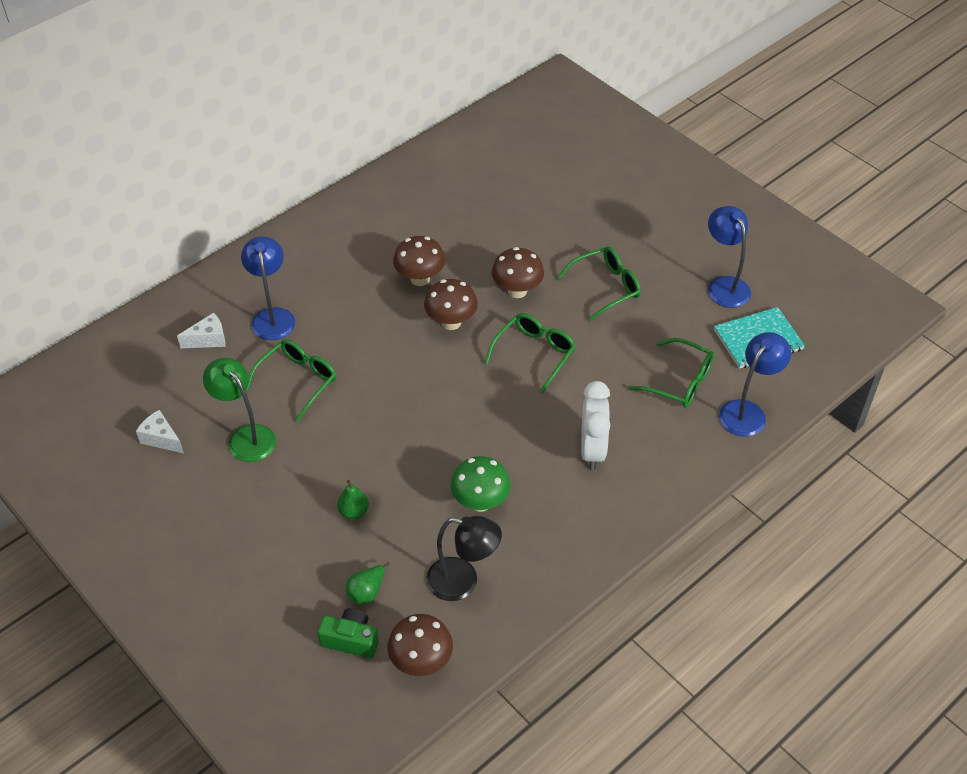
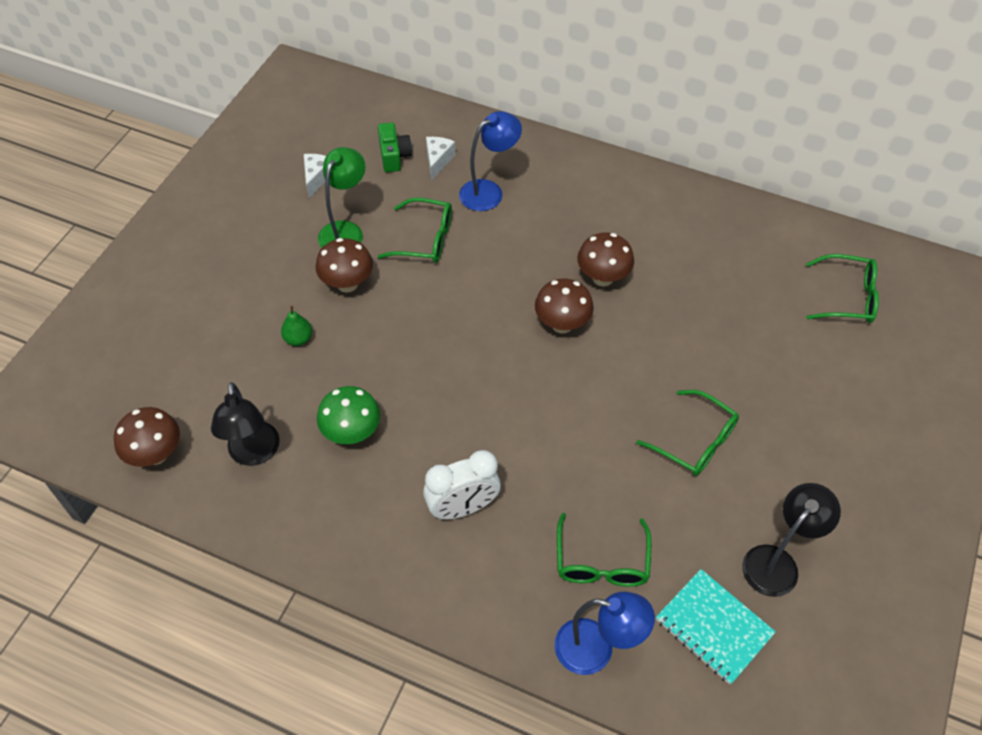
camera: 65 degrees right, 5 degrees up
(208, 339) = (438, 161): white cheese -> white cheese turned 120 degrees counterclockwise
(351, 640) = (161, 392): green camera -> green camera (394, 156)
(367, 592) = (216, 383): green pear -> none
(517, 291) = (638, 363): brown mushroom -> brown mushroom (347, 284)
(534, 353) = (562, 410): green glasses -> green glasses (847, 297)
(724, 285) = (777, 562): blue lamp -> black lamp

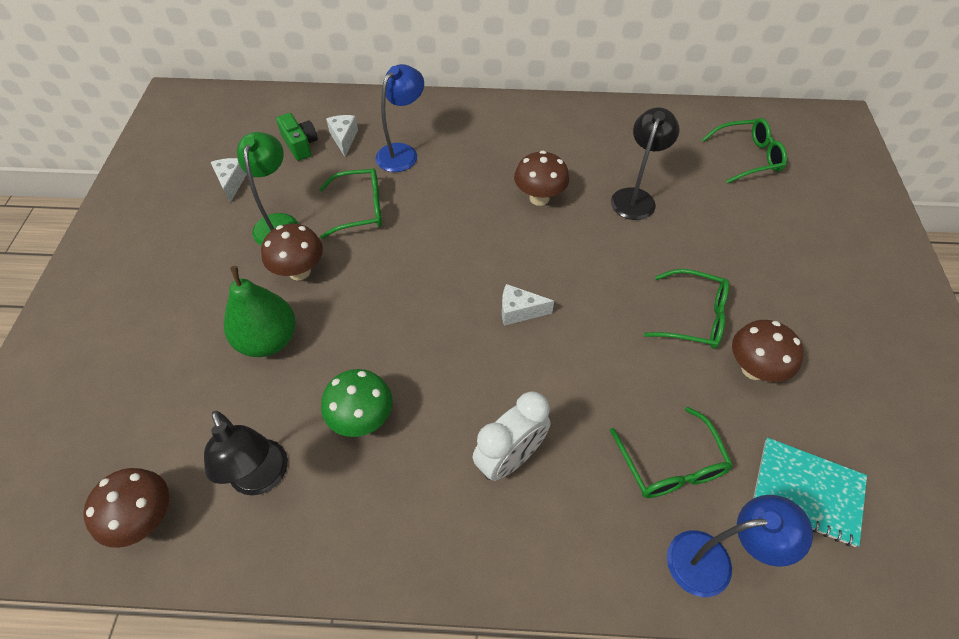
camera: 20 degrees left, 0 degrees up
(298, 339) = (268, 340): green pear -> green pear, size x2.00
(530, 383) = (519, 311): none -> white cheese
(562, 324) = (522, 249): brown mushroom -> brown mushroom (753, 369)
(777, 562) = (825, 405): black lamp -> black lamp (635, 197)

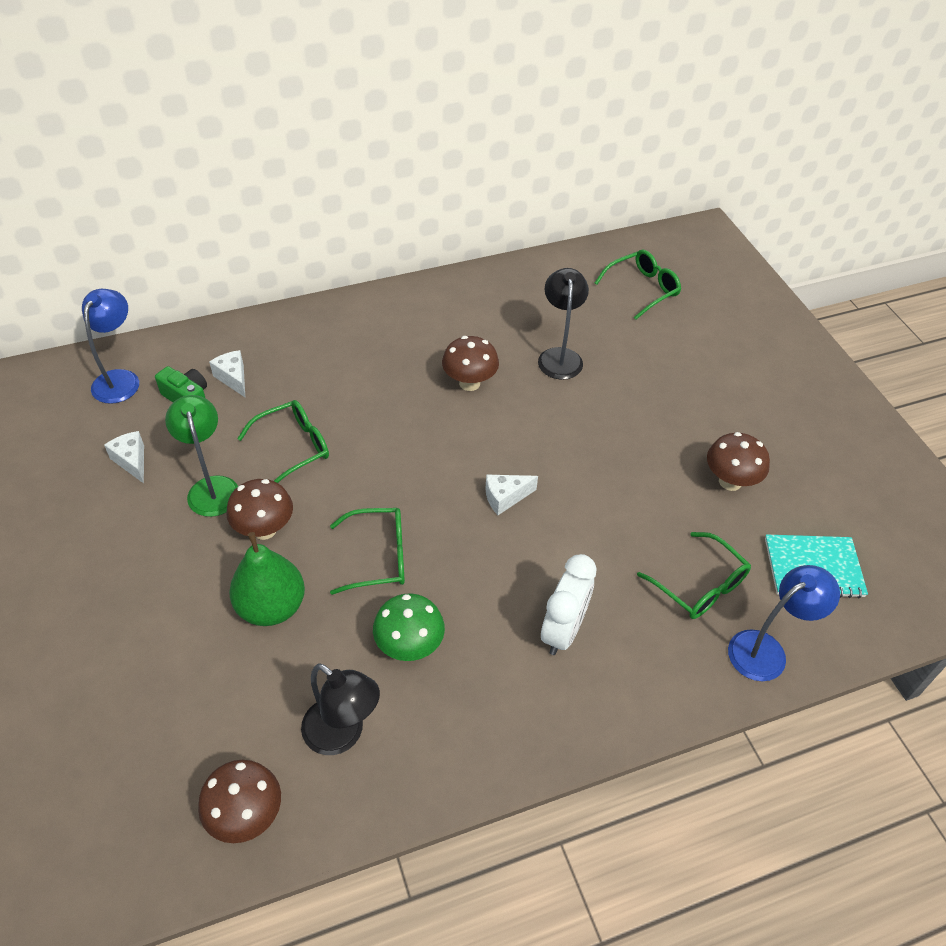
camera: 25 degrees left, 5 degrees down
(402, 152) = (306, 375): blue lamp -> blue lamp (120, 379)
(694, 317) = (662, 452): green glasses -> green glasses (379, 557)

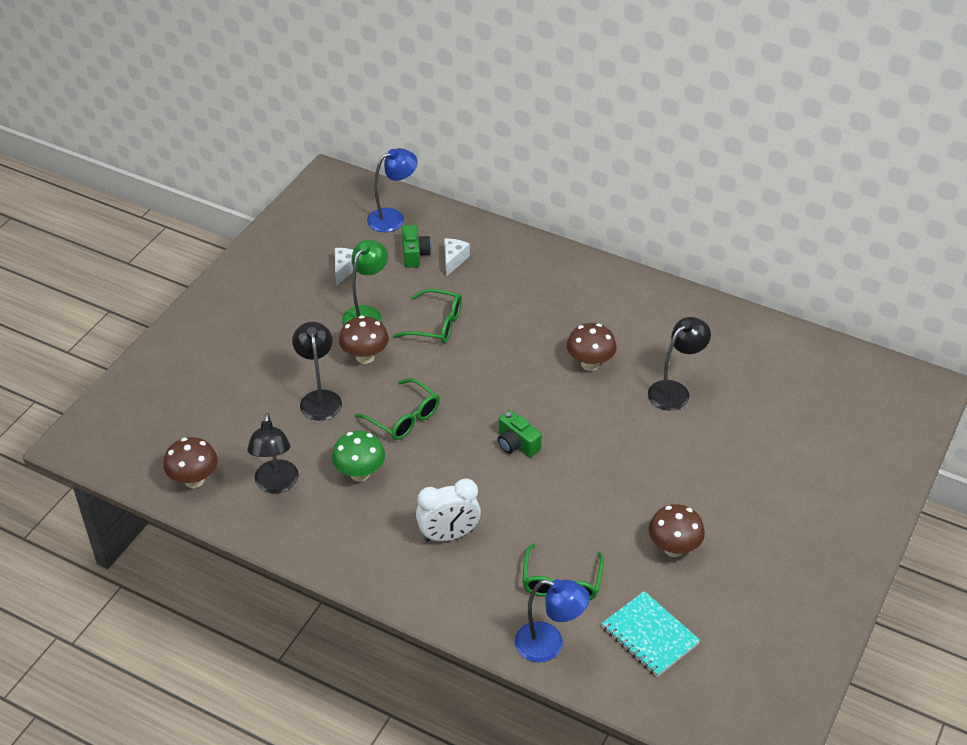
camera: 50 degrees right, 5 degrees down
(271, 607) = (319, 398): green pear -> black lamp
(505, 497) = (516, 444): white cheese -> green camera
(642, 289) = (807, 391): green glasses -> none

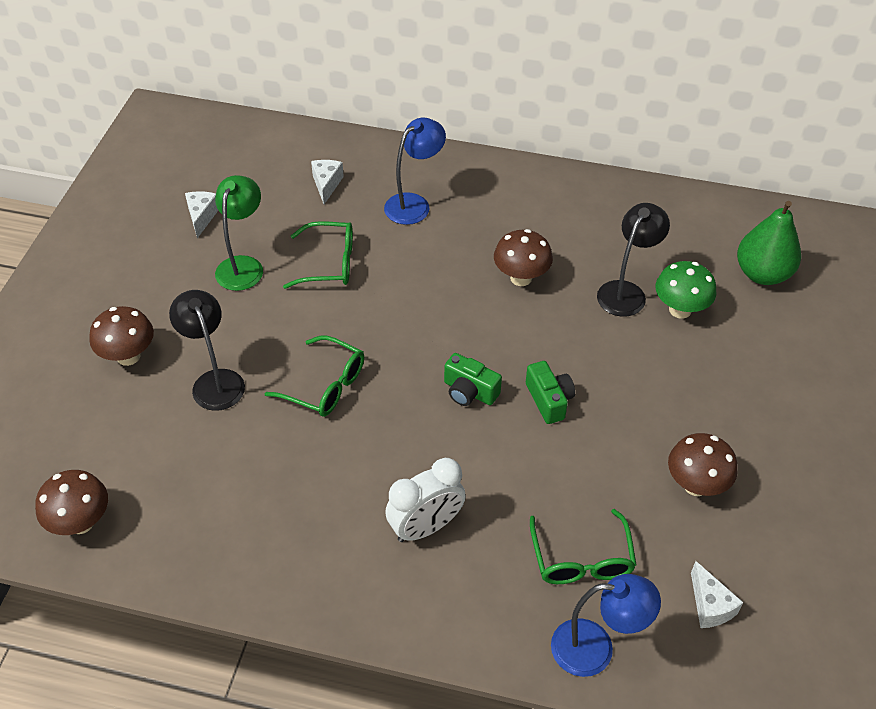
camera: 15 degrees left, 5 degrees up
(276, 484) = (190, 506): black lamp -> none
(360, 473) = (292, 469): green mushroom -> green mushroom (680, 310)
(365, 357) = (256, 318): brown mushroom -> brown mushroom (128, 356)
(393, 218) = (242, 147): blue lamp -> blue lamp (414, 204)
(414, 254) = (279, 185): green camera -> green camera (549, 400)
(650, 635) = (710, 606): turquoise notebook -> white cheese
(799, 398) = (762, 274): none -> green pear

